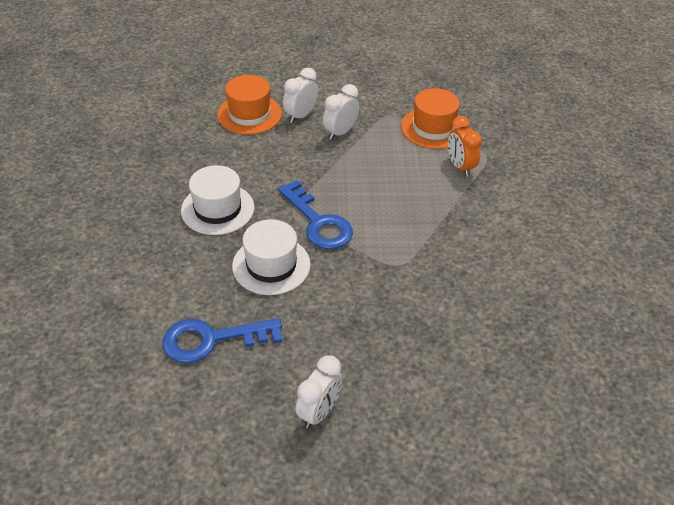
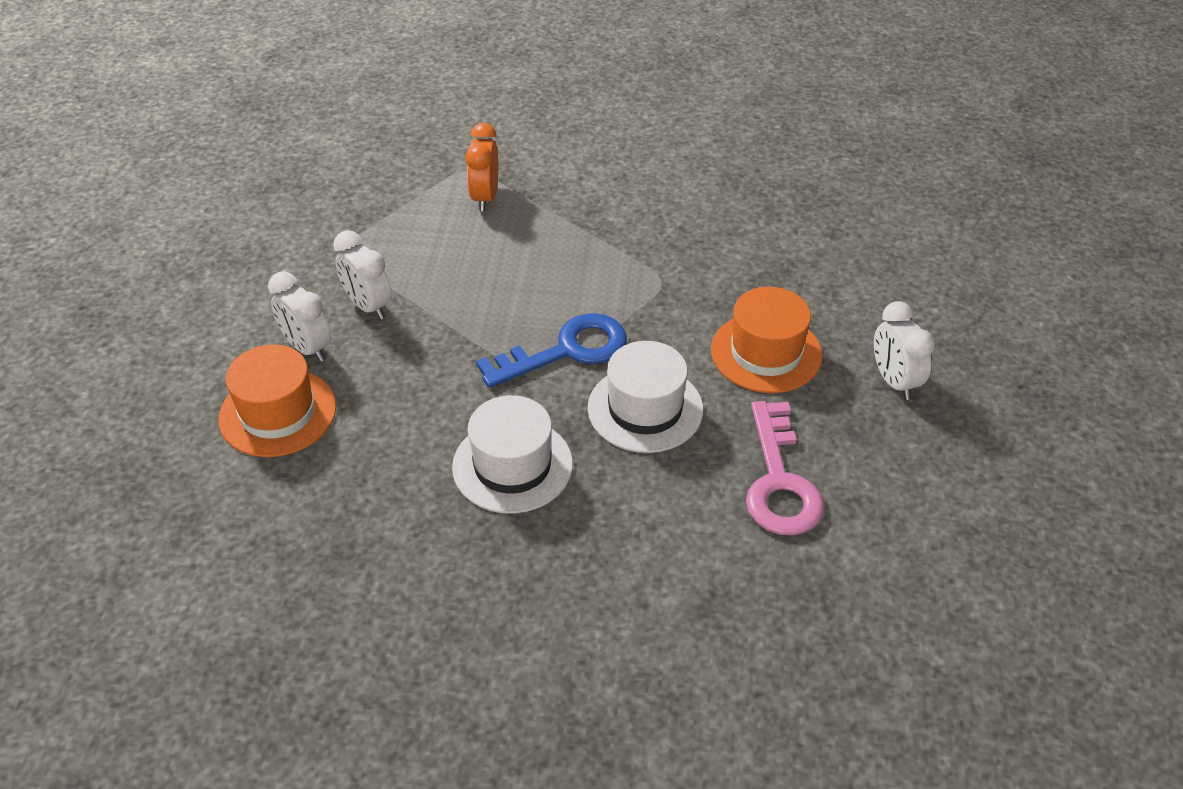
camera: 80 degrees left, 0 degrees up
(212, 340) = (779, 481): blue key -> pink key
(319, 411) = (894, 381): white clock -> white clock turned 150 degrees counterclockwise
(433, 128) = (392, 208): orange hat -> orange hat (766, 352)
(460, 167) = (485, 197): orange clock -> orange clock turned 105 degrees clockwise

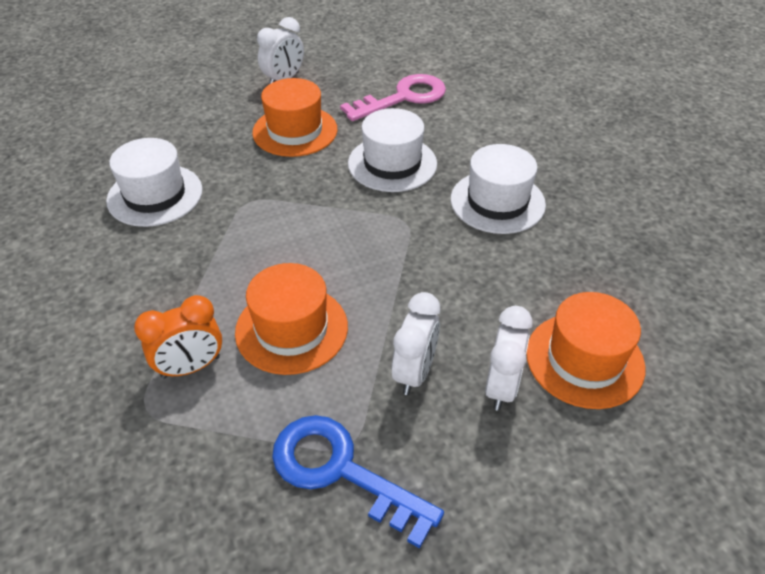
camera: 120 degrees left, 0 degrees up
(474, 257) = (291, 329): none -> orange hat
(566, 351) = (367, 220): blue key -> blue key (341, 471)
(717, 225) = (155, 195): none -> white hat

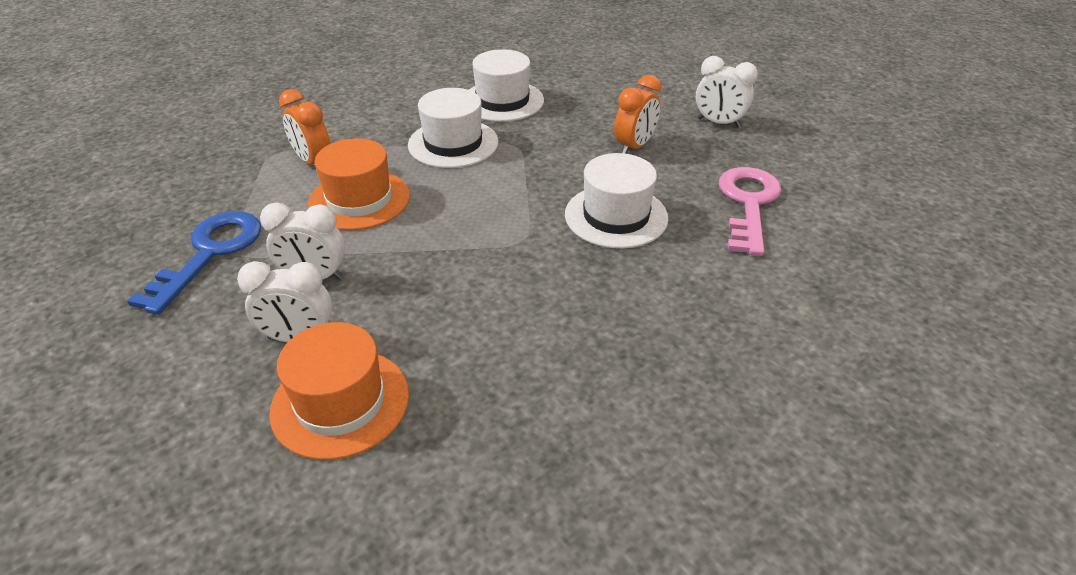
camera: 75 degrees right, 5 degrees down
(295, 131) = (634, 147): orange hat -> orange clock
(403, 97) = (748, 204): pink key -> pink key turned 120 degrees counterclockwise
(497, 202) = (587, 304): white hat -> white hat (453, 143)

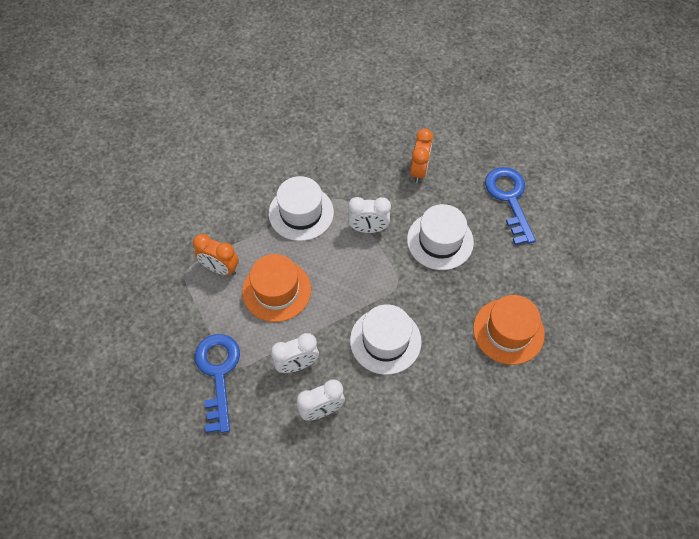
camera: 25 degrees left, 20 degrees up
(340, 402) = (374, 439): orange hat -> orange hat (508, 331)
(502, 101) = (306, 154): white hat -> white hat (385, 341)
(718, 123) = (460, 125): white clock -> white clock (368, 228)
(748, 204) = (509, 199): pink key -> blue key

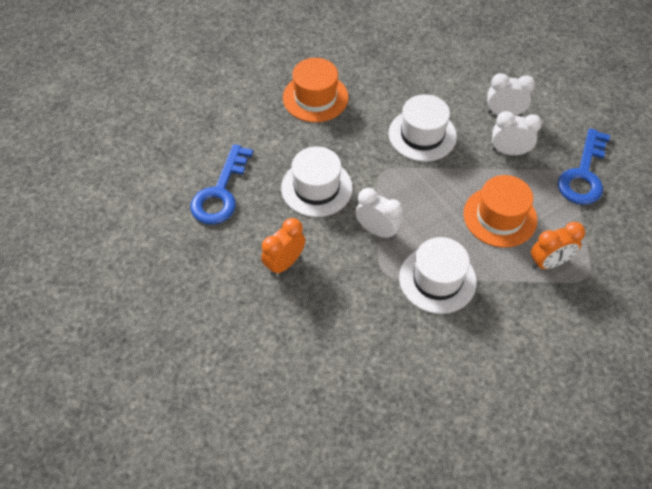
camera: 150 degrees left, 5 degrees down
(220, 268) = (549, 262): orange clock -> orange clock turned 105 degrees clockwise

